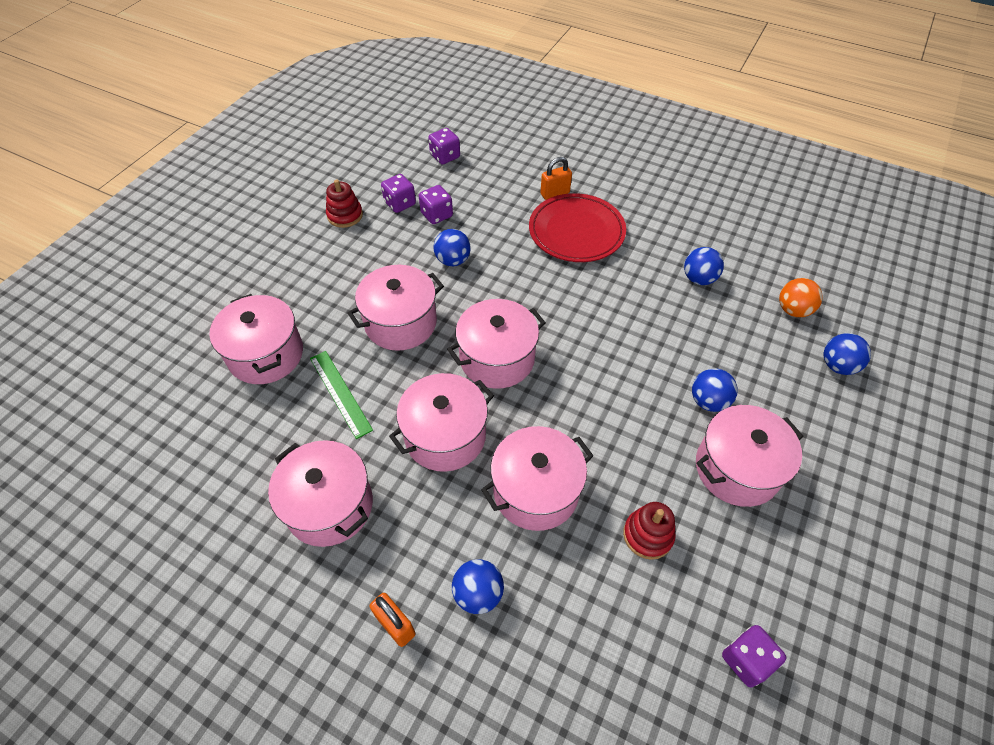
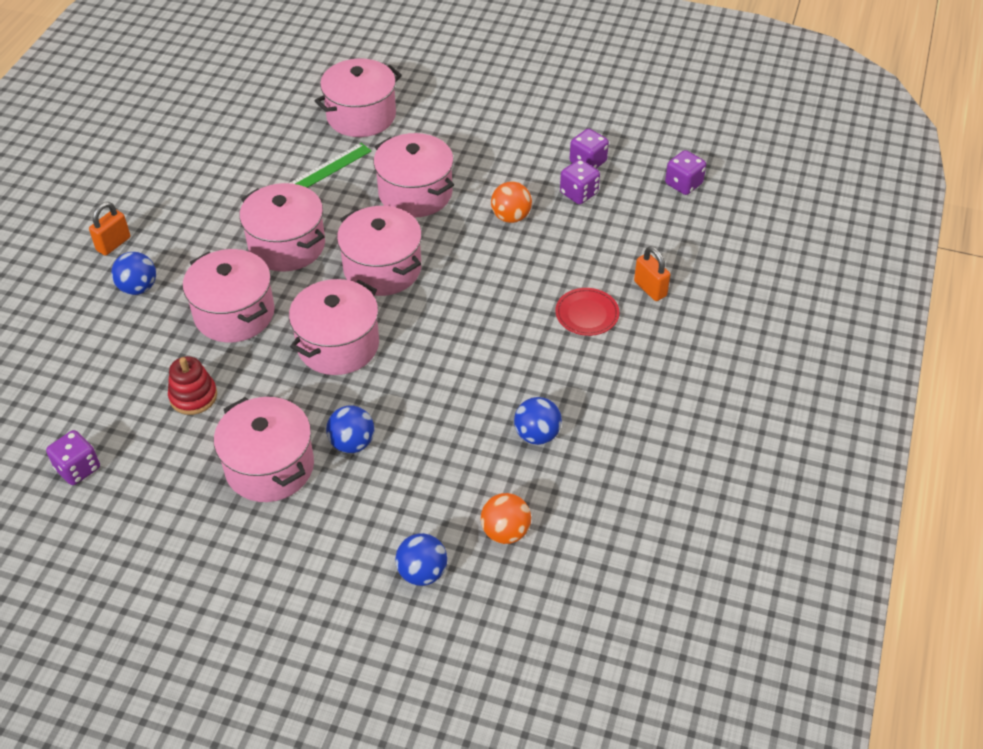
camera: 80 degrees right, 5 degrees down
(329, 506) = (213, 187): pink pot -> pink pot (338, 345)
(345, 215) = (556, 125): red stacking toy -> none
(453, 260) = (511, 217): blue ball -> orange ball
(576, 232) = (587, 314): red plate -> red plate, size x0.53

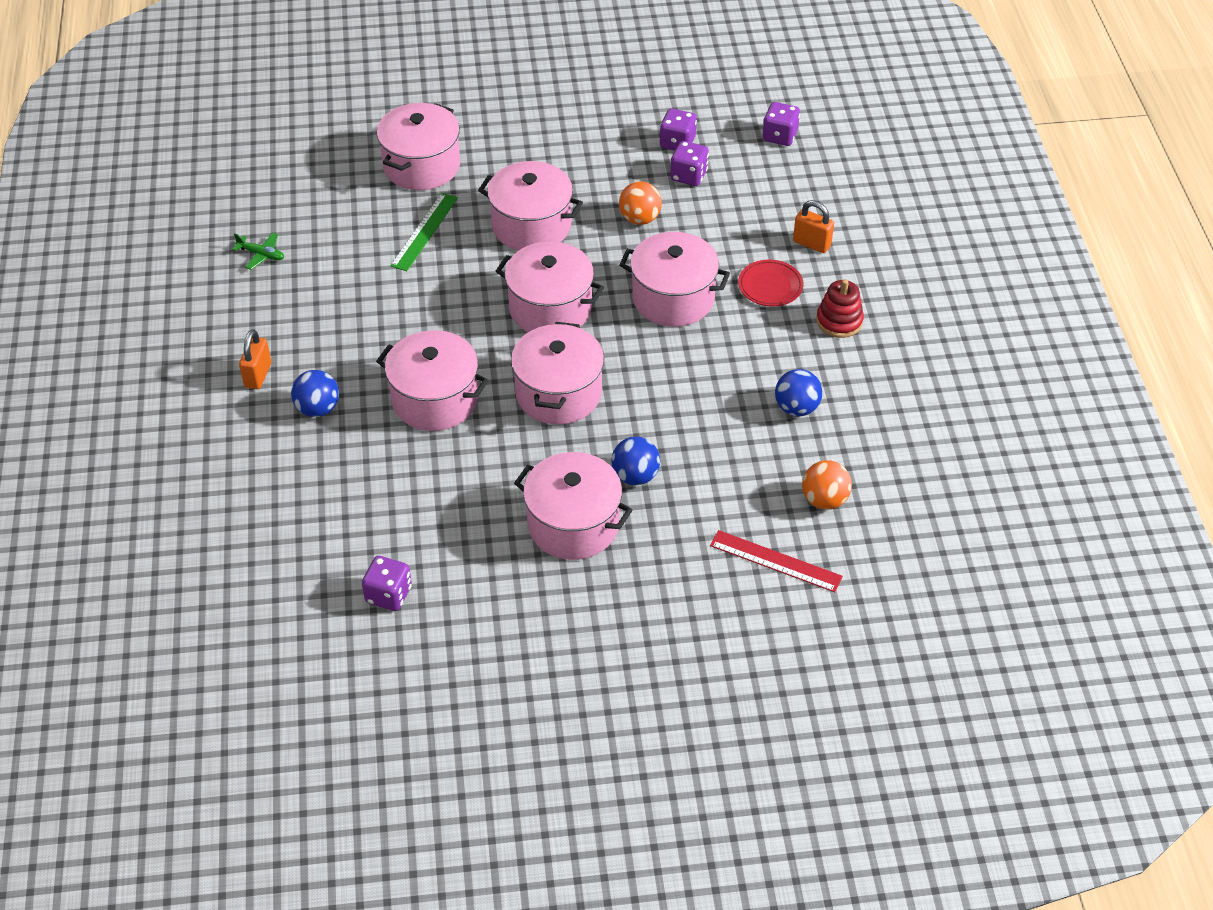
camera: 25 degrees left, 0 degrees up
(187, 148) = (261, 255): none -> green plane
(193, 396) = (452, 489): red stacking toy -> red stacking toy (839, 321)
(287, 245) = (439, 317): pink pot -> pink pot (673, 298)
(422, 572) = (775, 561): blue ball -> red ruler

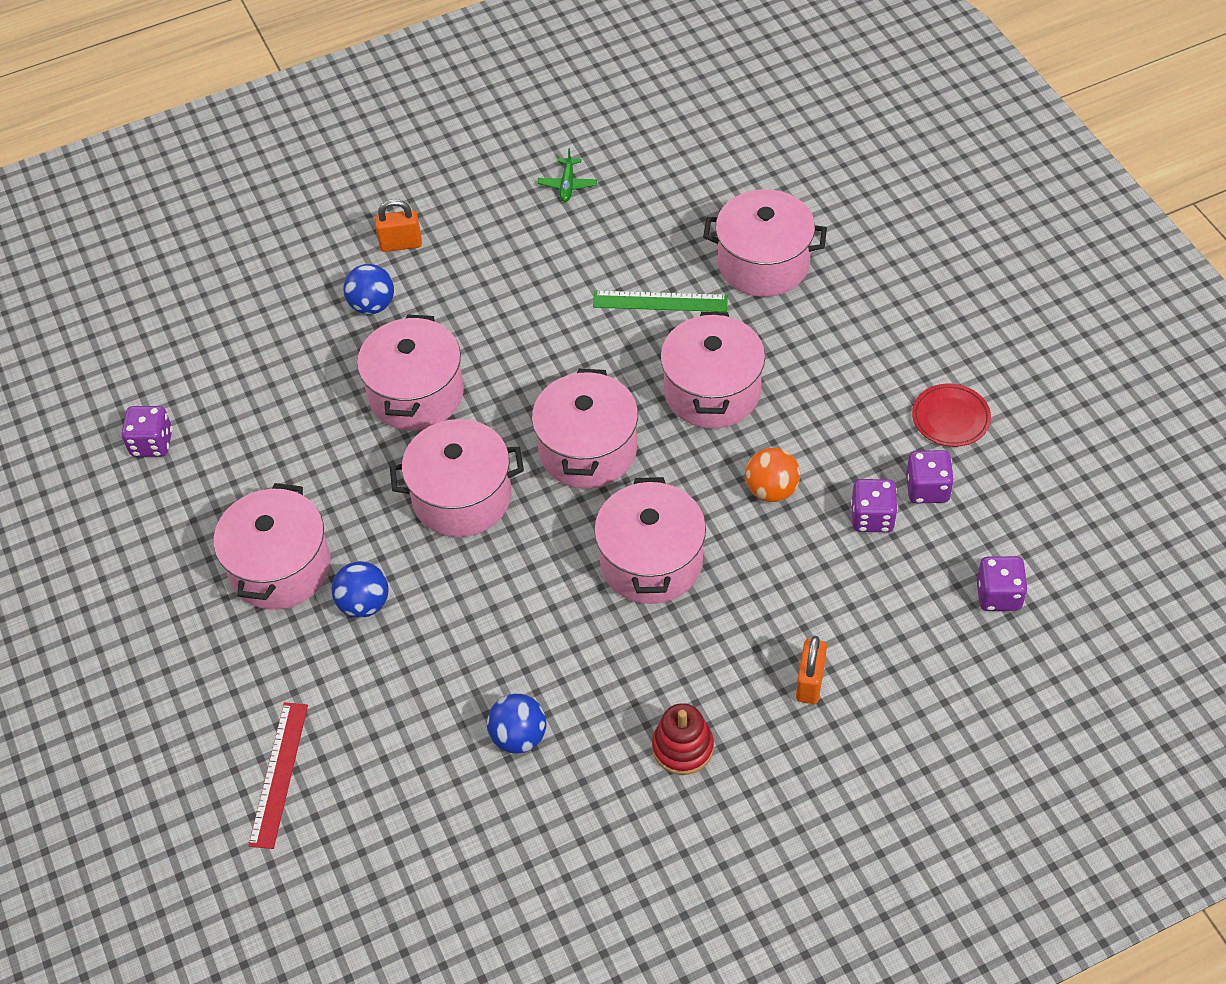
camera: 75 degrees right, 5 degrees up
(770, 286) = (713, 656): red plate -> red plate (950, 418)
(824, 500) = (383, 802): orange ball -> none

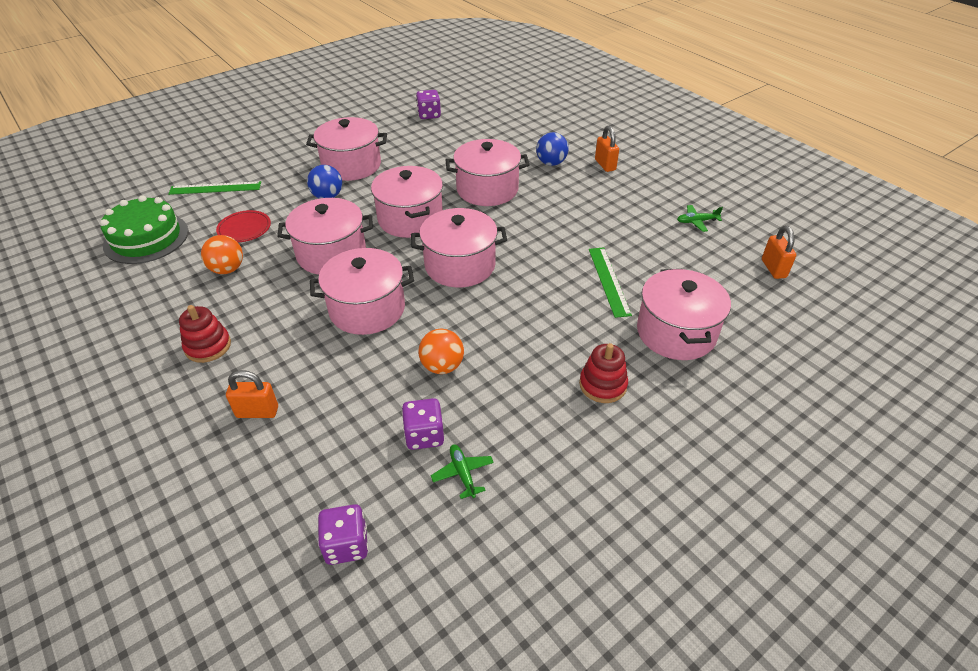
camera: 75 degrees right, 10 degrees down
(279, 774) = (215, 188): red ruler -> green ruler
(400, 865) = (146, 238): none -> green cake
(519, 736) = (227, 269): blue ball -> orange ball
(678, 145) = (773, 269): none -> orange padlock
(712, 391) = (531, 320): pink pot -> pink pot (331, 254)
(829, 347) = (603, 385): none -> red stacking toy
(927, 489) = (463, 473): purple dice -> green plane
(950, 418) = (550, 484): red plate -> red plate (244, 229)

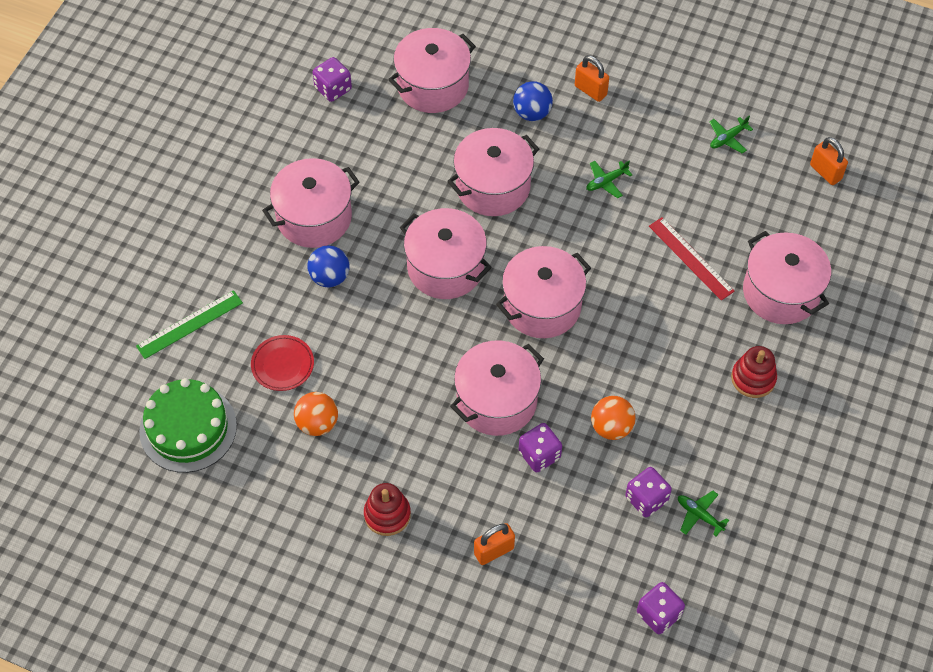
camera: 30 degrees left, 15 degrees up
(331, 254) = (405, 353): pink pot -> pink pot (433, 85)
(364, 359) = (539, 455): none -> purple dice
(575, 214) = (606, 182): none -> green plane
(608, 281) = (690, 258): green ruler -> red ruler

